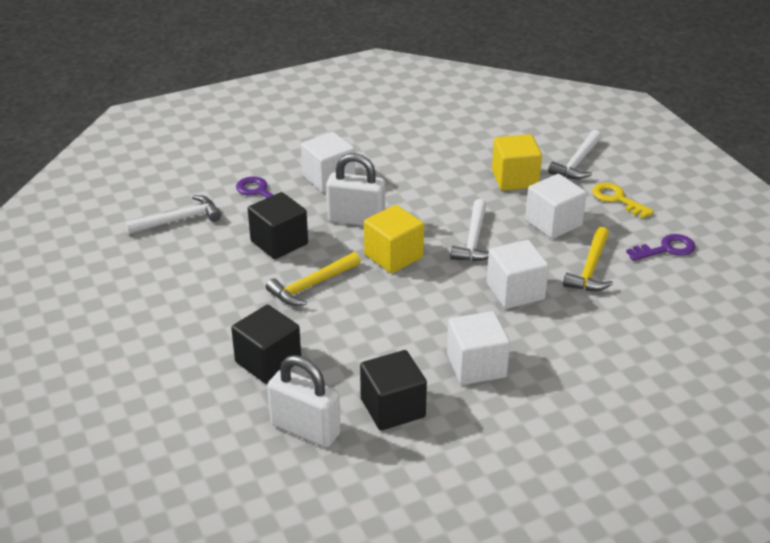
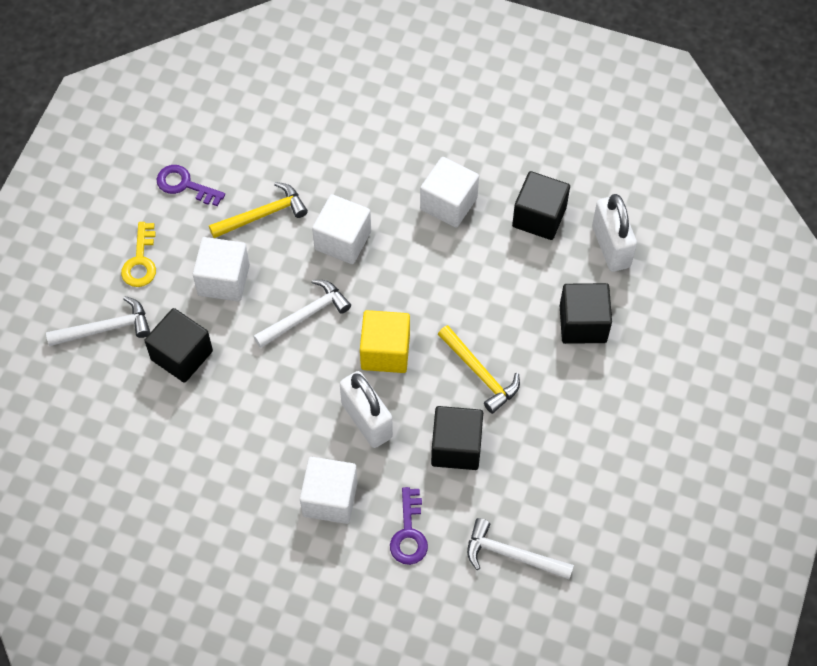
camera: 135 degrees left, 25 degrees up
(311, 285) = (480, 374): yellow hammer -> yellow hammer turned 45 degrees clockwise
(515, 179) = (182, 355): yellow cube -> black cube

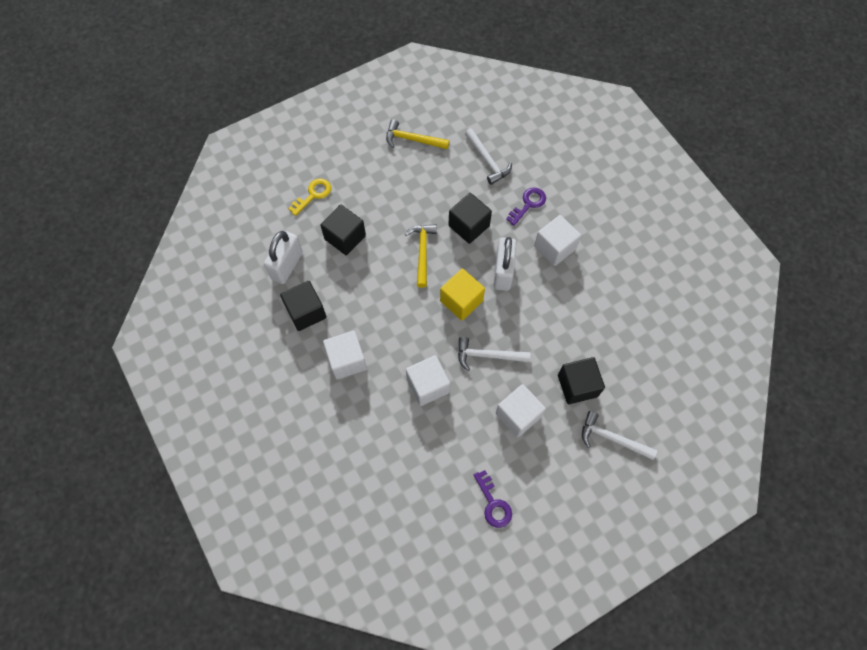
camera: 140 degrees left, 5 degrees up
(140, 261) = (560, 469): yellow key -> yellow key (313, 195)
(263, 215) = (460, 441): yellow hammer -> yellow hammer (413, 139)

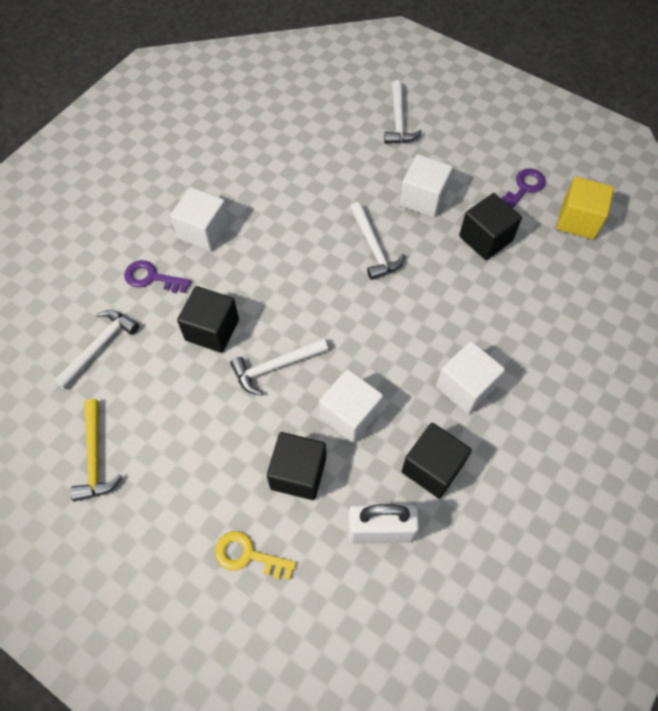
camera: 115 degrees left, 5 degrees down
(422, 252) = (275, 367): yellow hammer -> white hammer
(428, 385) = (443, 290): white cube -> white cube (349, 415)
(461, 301) = (321, 298): yellow cube -> yellow cube (578, 220)
(503, 272) = (261, 270): white padlock -> none
(577, 385) = (361, 161): black cube -> black cube (485, 239)

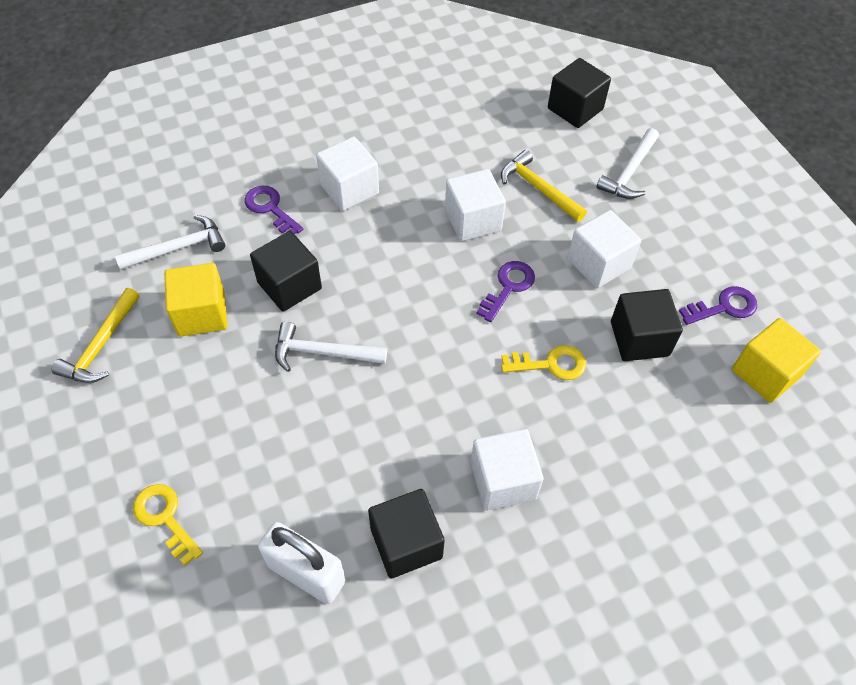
camera: 30 degrees right, 5 degrees down
(158, 388) = (201, 313): none -> yellow cube
(298, 473) = (269, 468): black cube -> black cube (575, 109)
(344, 163) = (538, 188): none -> yellow hammer
(349, 415) = (361, 440): white cube -> white cube (473, 220)
(373, 248) = (508, 287): white hammer -> purple key
(440, 288) = (550, 364): none -> yellow key

